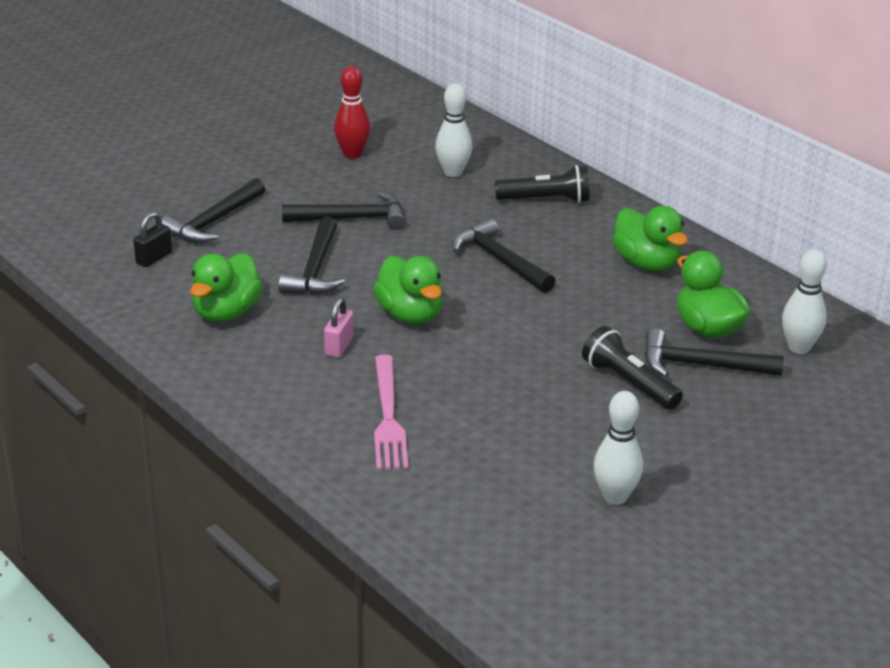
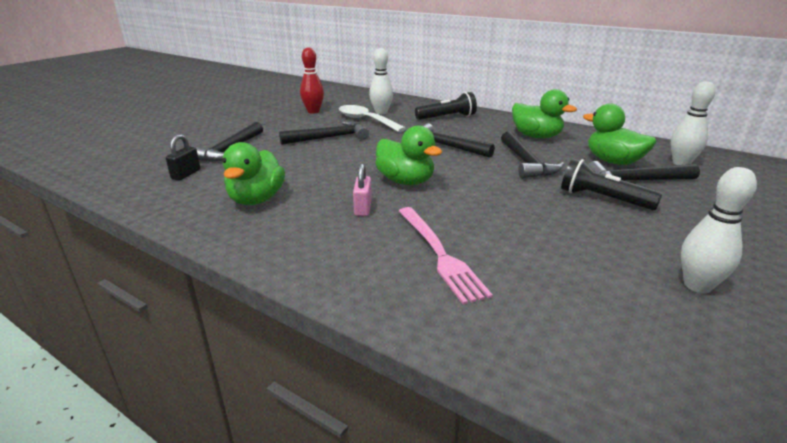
camera: 15 degrees left, 5 degrees down
(315, 269) = (318, 165): black hammer -> black hammer (526, 162)
(420, 188) = (366, 120): none -> white spoon

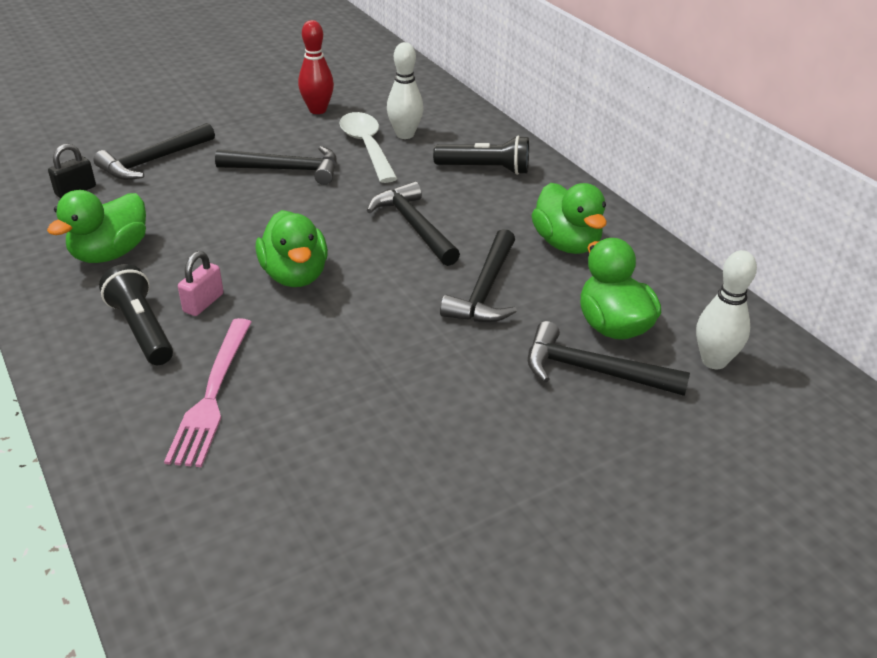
camera: 25 degrees right, 10 degrees up
(602, 199) = (502, 384): black flashlight -> black flashlight (142, 329)
(697, 286) = (433, 542): white bowling pin -> none

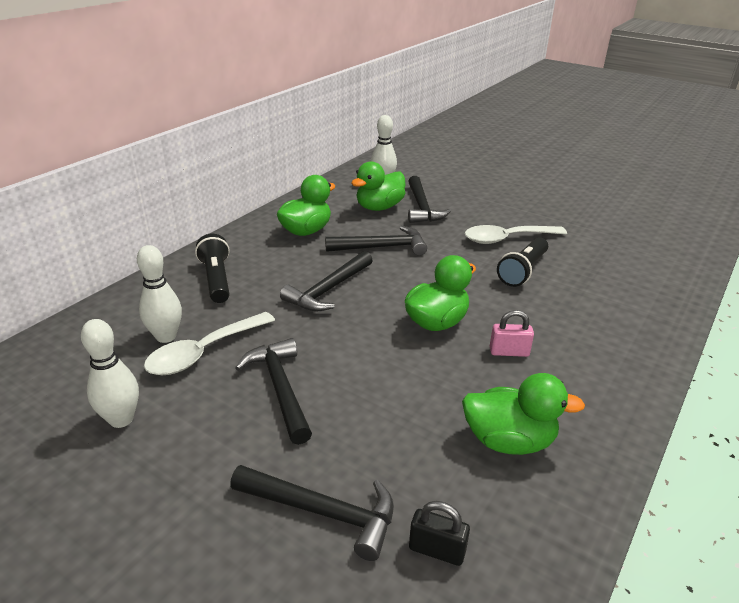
camera: 115 degrees left, 5 degrees down
(142, 329) = (565, 368): black flashlight -> black flashlight (523, 271)
(212, 395) = (577, 311): pink fork -> none
(317, 110) = (121, 419): red bowling pin -> white bowling pin
(433, 421) = (507, 239): none -> white spoon

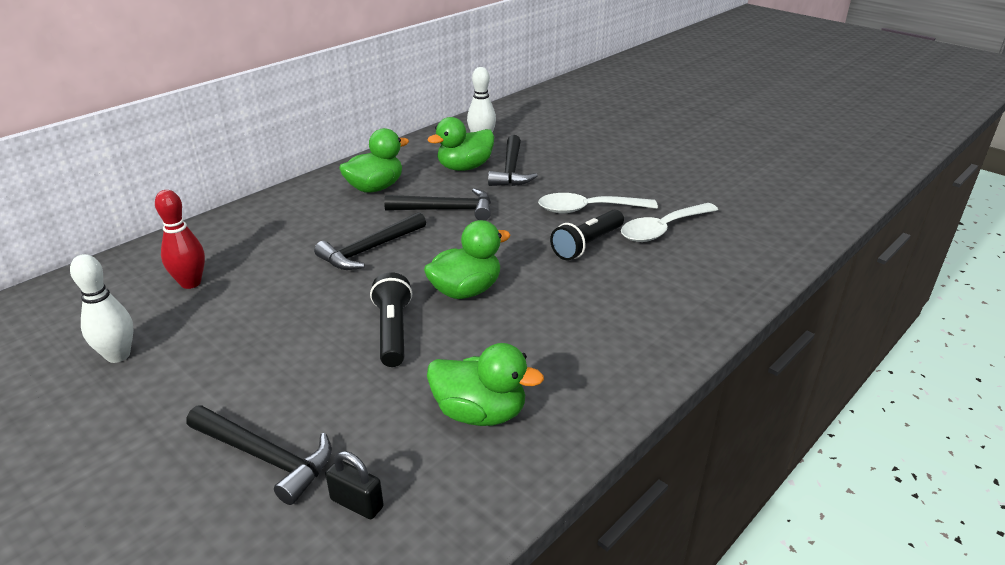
camera: 10 degrees right, 0 degrees up
(166, 336) = (190, 283): white bowling pin -> red bowling pin
(203, 352) = (219, 301): white spoon -> white spoon (662, 230)
(216, 279) = (263, 231): black flashlight -> black flashlight (393, 331)
(280, 389) = (277, 342): black hammer -> none
(509, 352) = (527, 327): pink padlock -> none

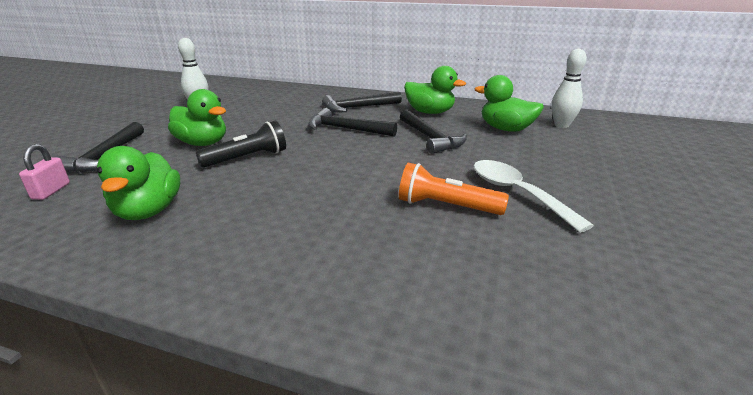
camera: 65 degrees right, 5 degrees down
(190, 283) = (272, 102): red bowling pin -> none
(357, 503) = (51, 191): black padlock -> pink padlock
(466, 291) = (317, 170): green duck -> green duck (203, 143)
(511, 170) = (533, 145): black hammer -> black hammer (358, 108)
(587, 245) = (446, 206): black flashlight -> orange flashlight
(662, 230) = (538, 247): white spoon -> none

